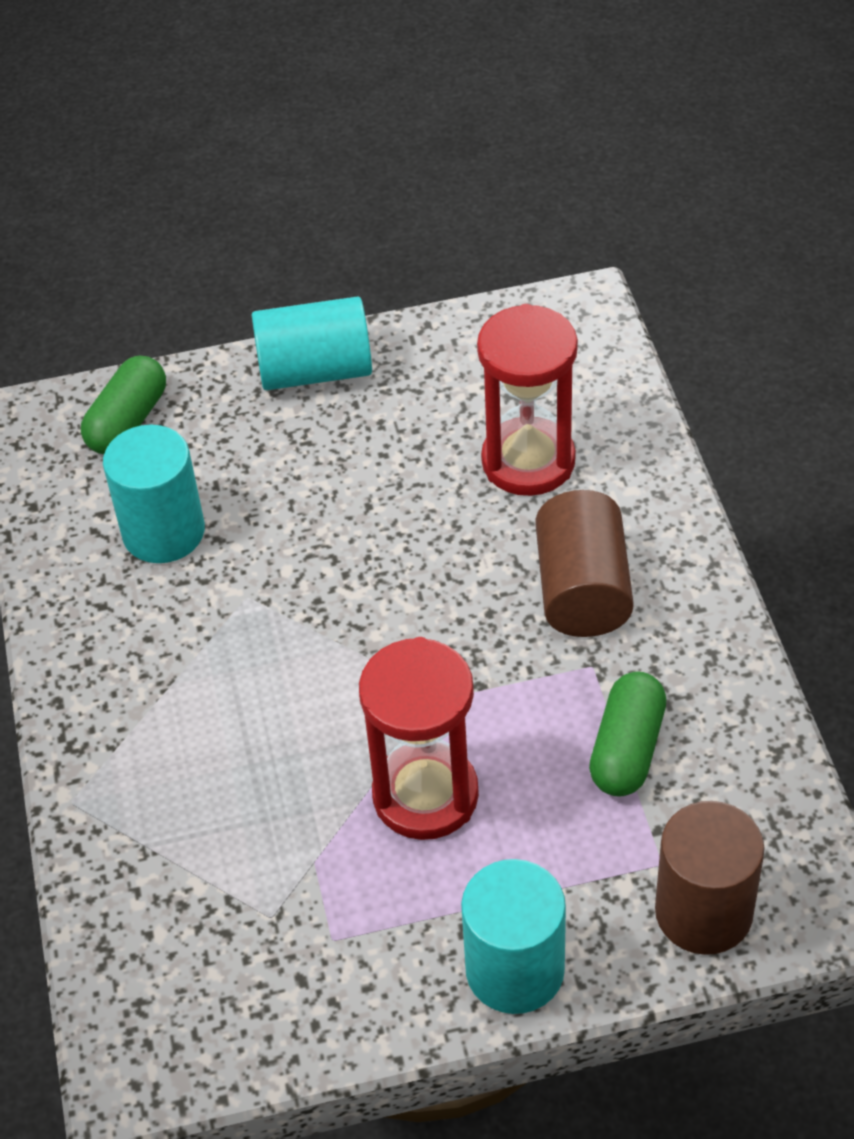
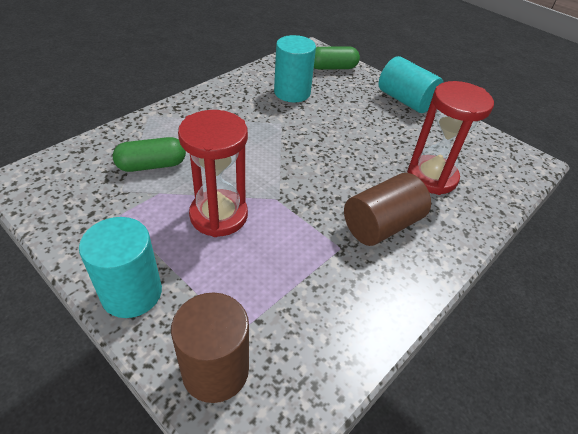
camera: 50 degrees right, 5 degrees down
(627, 749) = (301, 284): green capsule -> green capsule (152, 165)

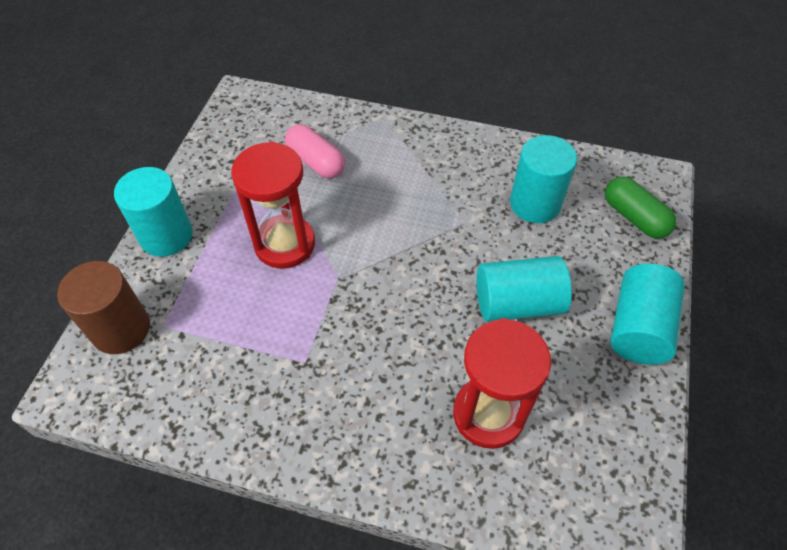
camera: 65 degrees right, 10 degrees up
(152, 165) = (316, 162): green capsule -> pink capsule
(360, 131) = (517, 303): none -> turquoise cylinder
(381, 225) = (362, 388): brown cylinder -> none

